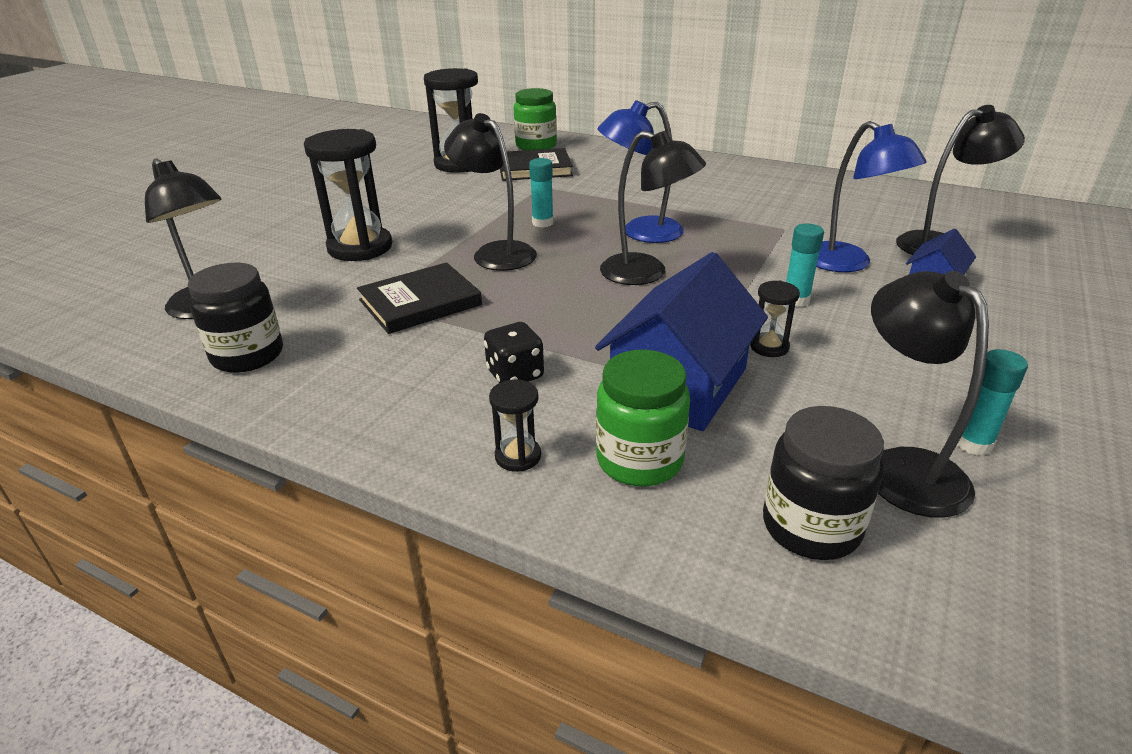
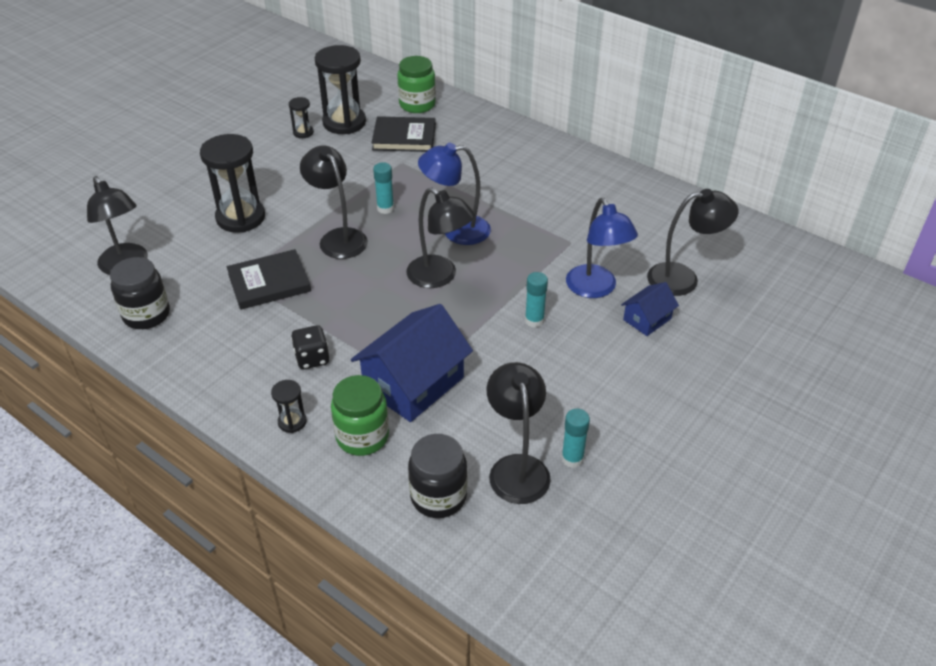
camera: 10 degrees right, 10 degrees up
(769, 347) = (490, 361): black hourglass -> black hourglass (303, 133)

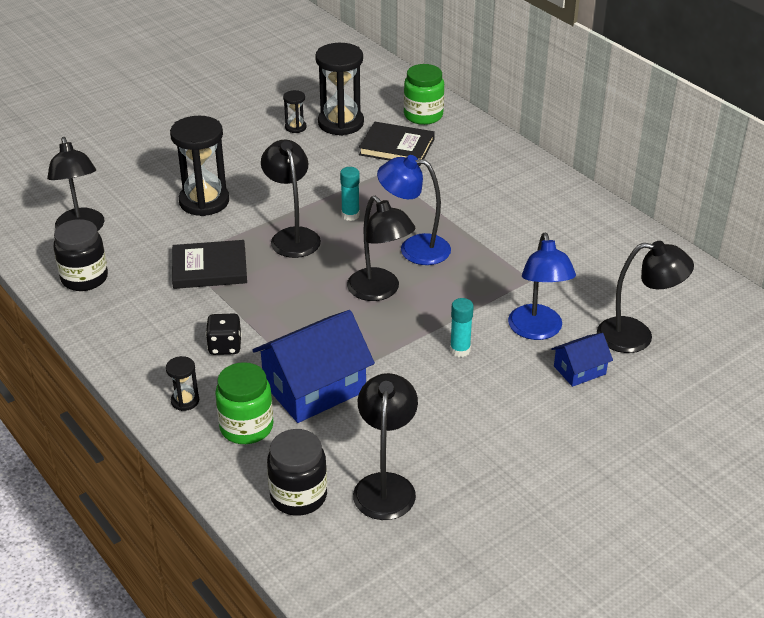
camera: 15 degrees right, 5 degrees down
(572, 459) = (445, 488): turquoise glue stick -> none

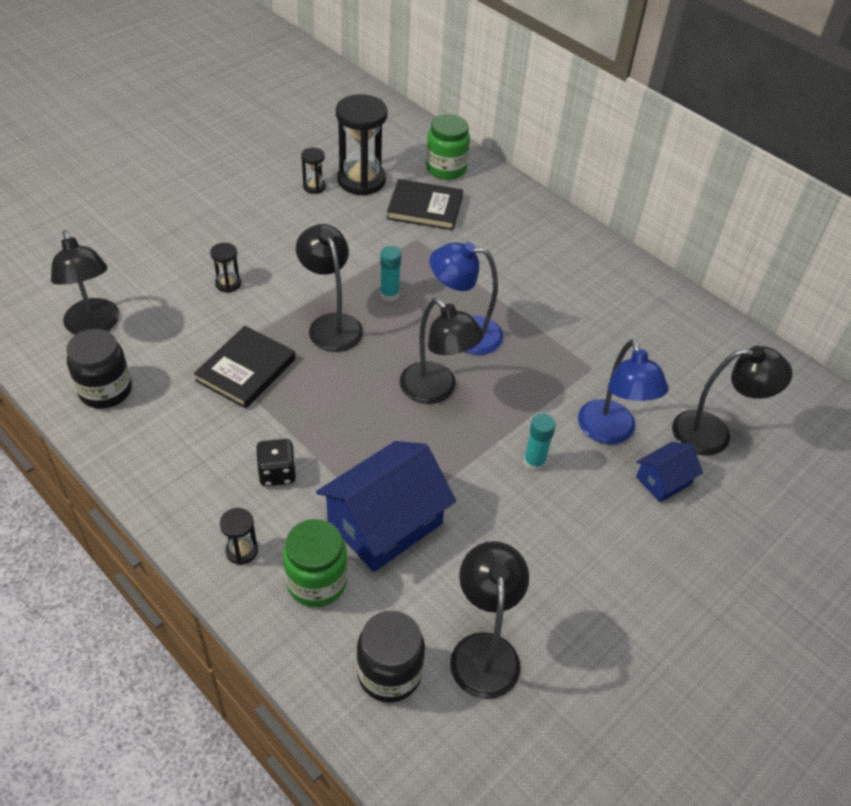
camera: 10 degrees left, 10 degrees up
(204, 201) = (228, 284): black hourglass -> black hourglass, size x0.47
(209, 268) = (246, 370): black book -> black book turned 45 degrees counterclockwise

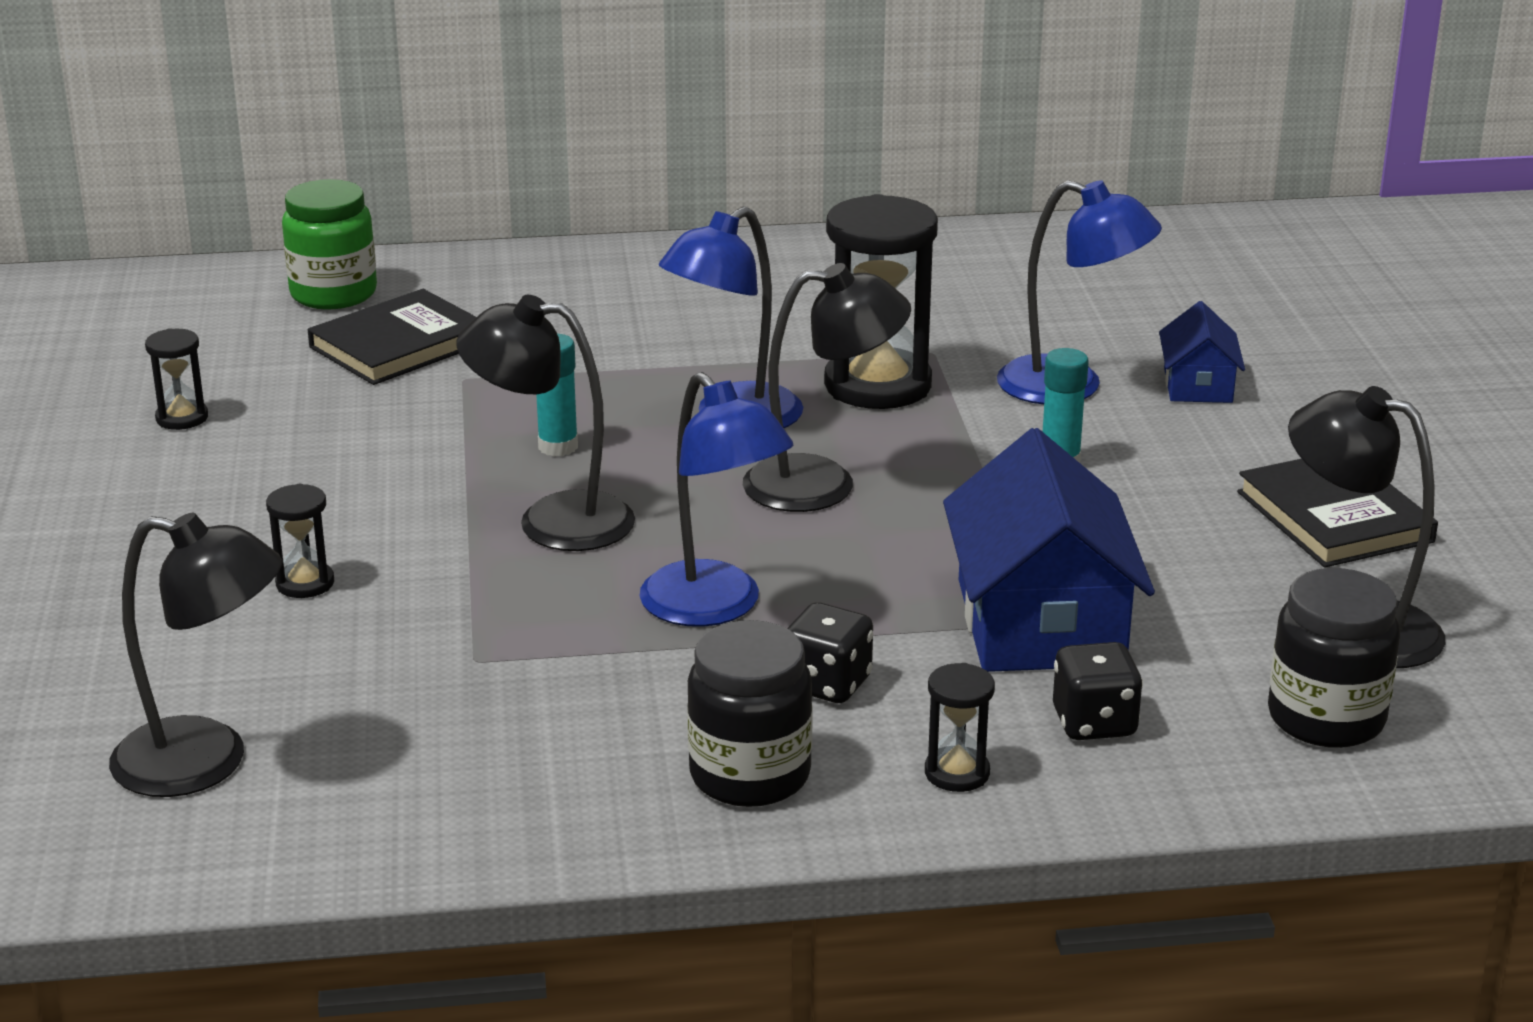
camera: 50 degrees left, 20 degrees down
(105, 390) = (402, 801): black jar -> black jar (750, 775)
(246, 370) = (549, 636): black book -> black book (1334, 517)
(307, 407) = (714, 608): none -> blue lamp
(316, 582) = (1094, 723): green jar -> black dice
(361, 180) = (239, 372): black hourglass -> black hourglass (877, 385)
(713, 434) = (1156, 320): black lamp -> none

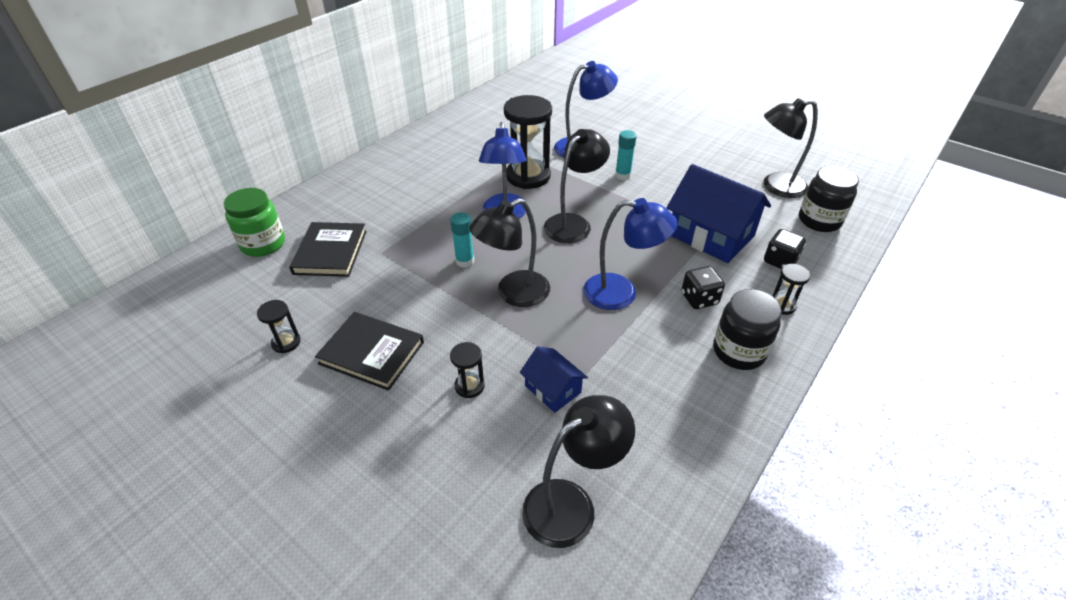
camera: 45 degrees left, 15 degrees up
(1197, 385) = (612, 129): blue house -> blue house (553, 389)
(1334, 517) = (713, 154): black book -> black book (371, 353)

